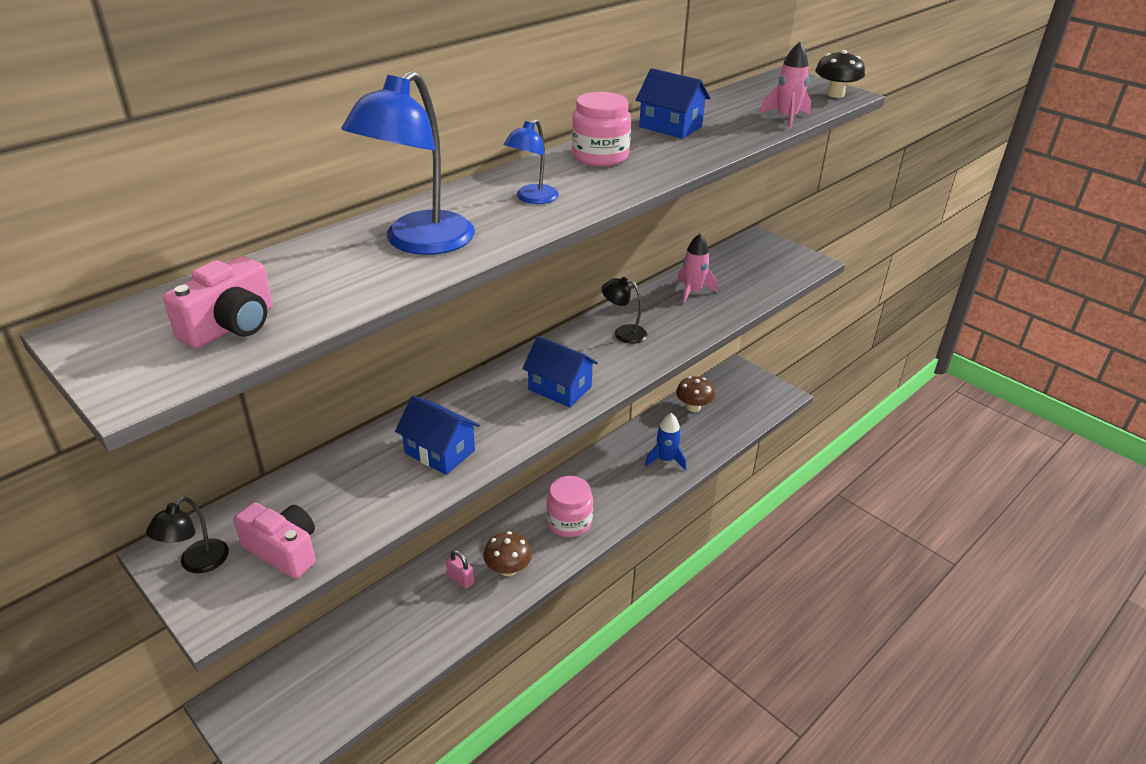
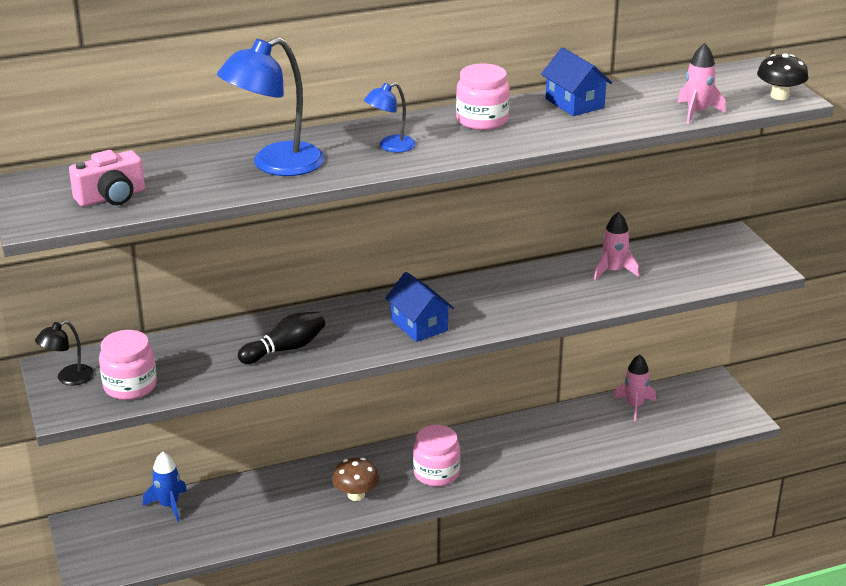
camera: 25 degrees right, 5 degrees down
(284, 551) = (130, 386): pink camera -> pink jar
(440, 452) = (285, 349): blue house -> black bowling pin
(460, 579) = (310, 491): pink padlock -> none
(623, 333) = (513, 293): black lamp -> none
(666, 459) = (569, 446): blue rocket -> blue rocket (169, 505)
(693, 407) = (634, 406): brown mushroom -> pink rocket

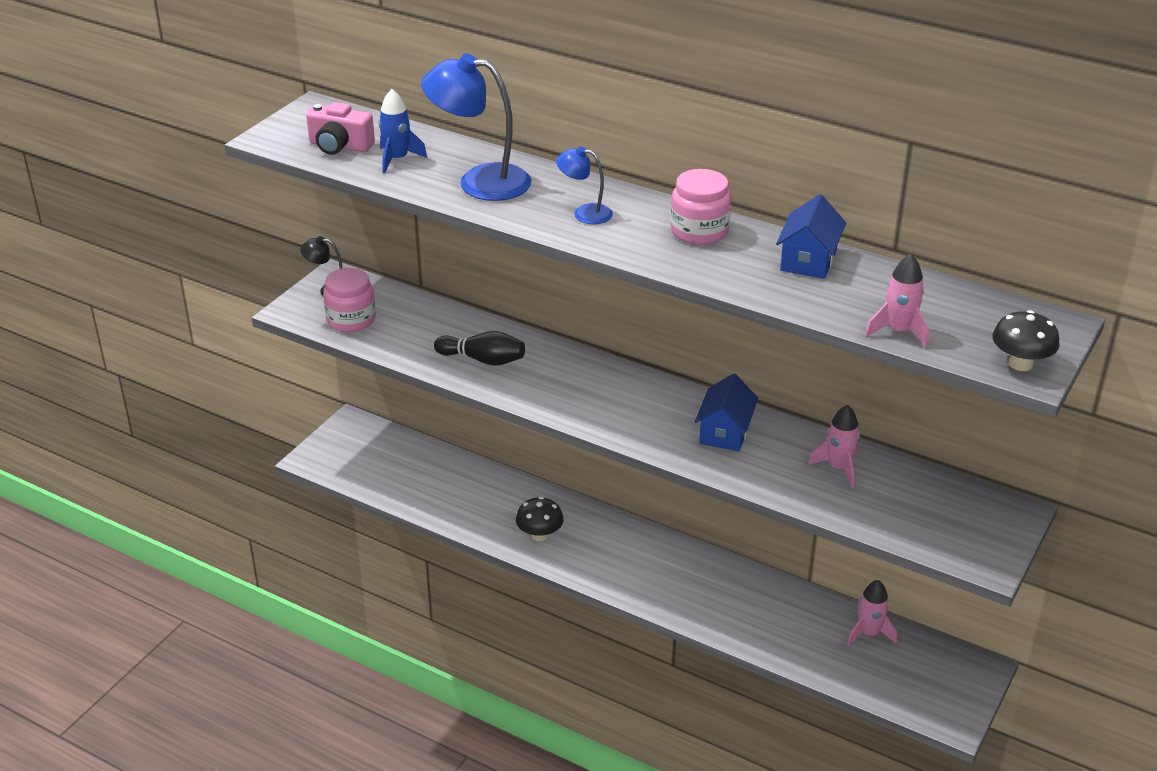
camera: 50 degrees right, 5 degrees up
(169, 505) = (417, 450): blue rocket -> blue rocket (397, 159)
(356, 495) = (539, 535): brown mushroom -> black mushroom
(419, 325) = (602, 405): blue house -> blue house (725, 432)
(436, 473) = (619, 563): pink jar -> none

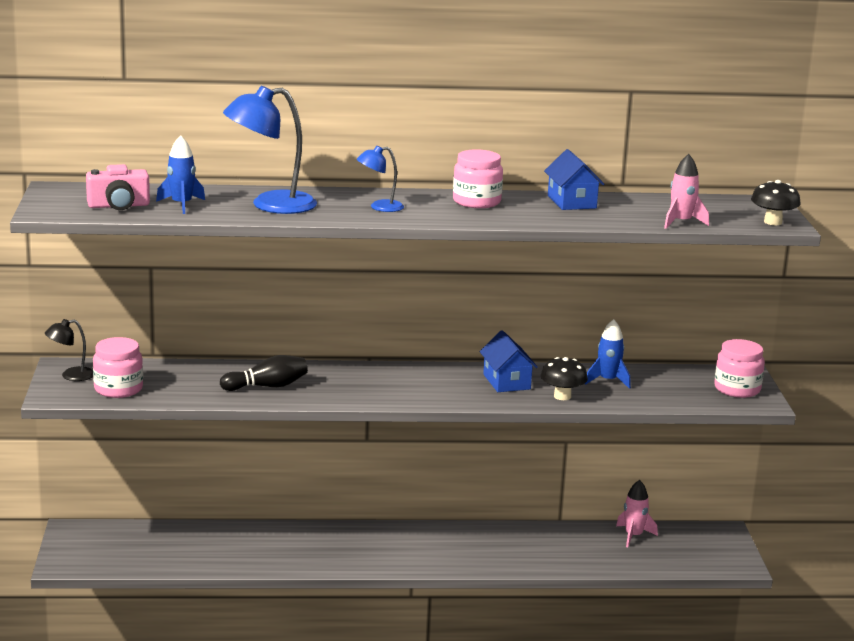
camera: 35 degrees left, 15 degrees down
(539, 535) = (326, 554): black mushroom -> black mushroom (562, 396)
(838, 468) = (608, 381): pink rocket -> blue rocket
(980, 532) = (737, 389): none -> pink jar

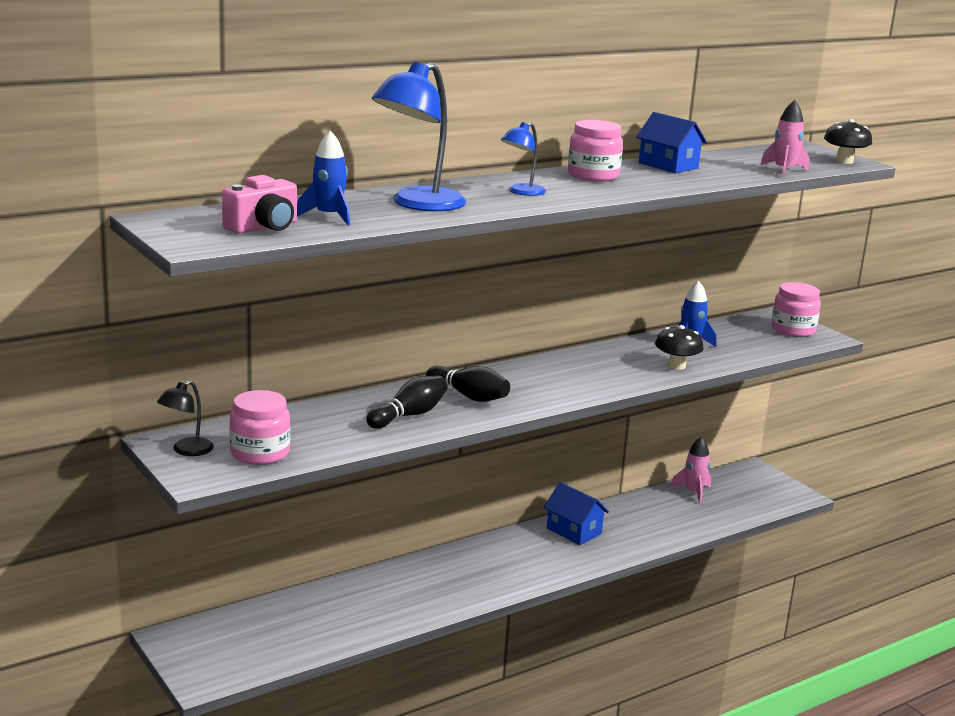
camera: 30 degrees left, 0 degrees up
(337, 382) = (469, 396): none -> black bowling pin
(506, 382) = (613, 362): blue house -> blue house (574, 531)

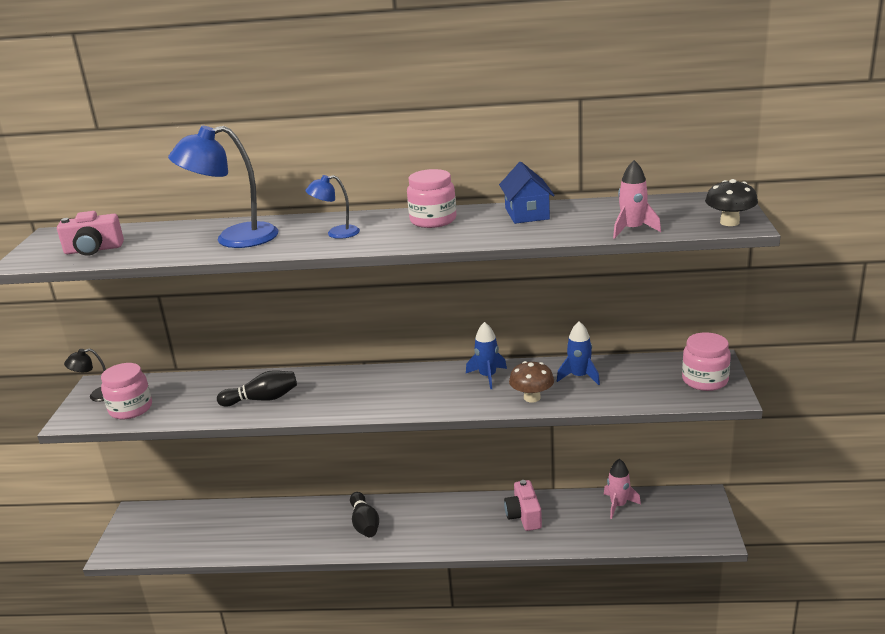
camera: 40 degrees right, 5 degrees up
(328, 217) = (152, 244): blue rocket -> blue rocket (487, 376)
(469, 396) = (326, 391): black bowling pin -> black bowling pin (364, 524)
(574, 531) = (475, 513): blue house -> none
(622, 521) = (524, 516): none -> pink camera
(676, 366) = (532, 398): black mushroom -> brown mushroom

